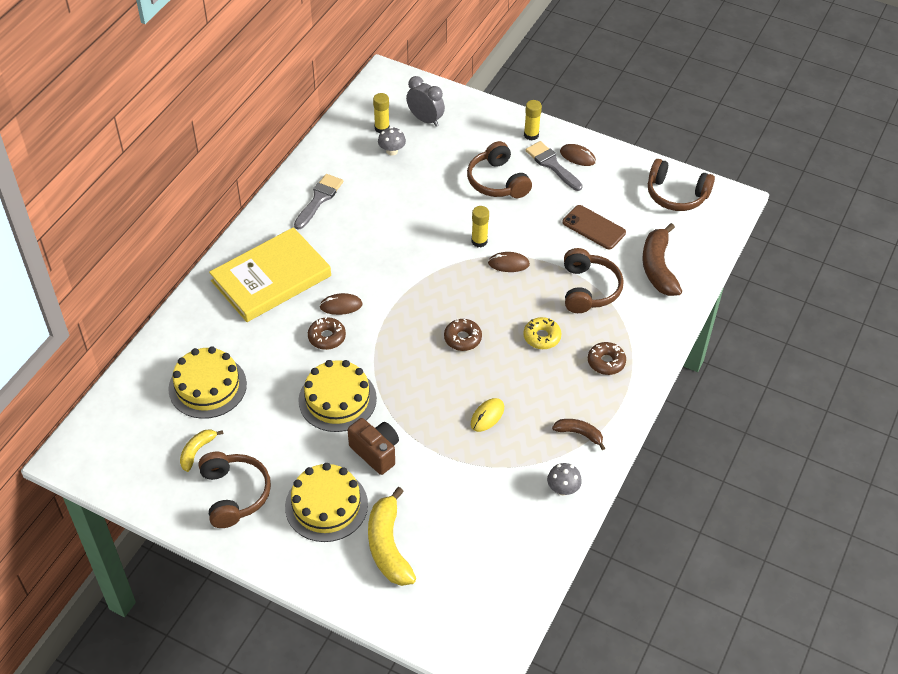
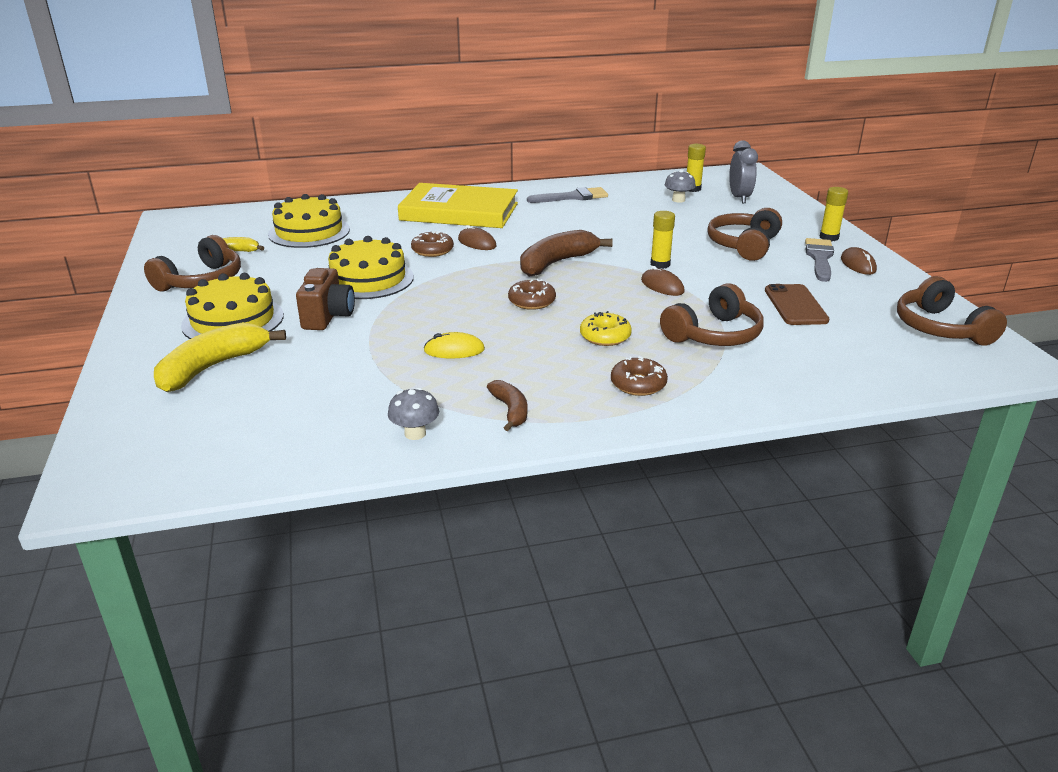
camera: 50 degrees right, 20 degrees down
(658, 268) = (825, 359): brown banana -> brown banana (556, 263)

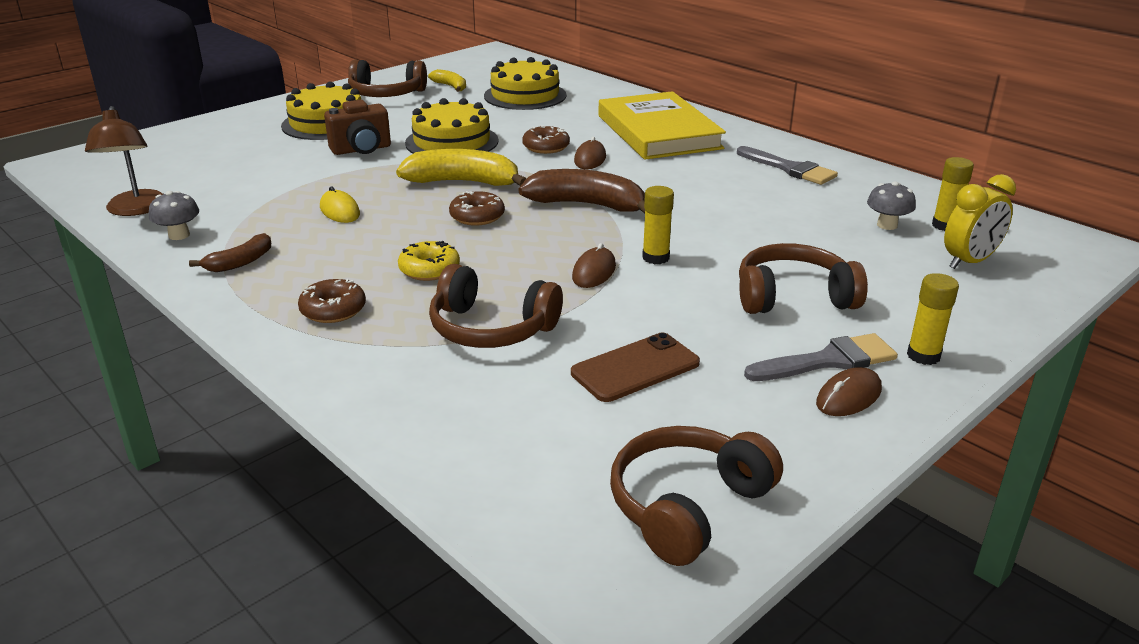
camera: 60 degrees right, 0 degrees up
(212, 367) = (244, 141): yellow banana -> yellow banana (463, 182)
(318, 450) = (136, 209): none -> brown lamp
(739, 198) = (969, 262): grey clock -> yellow clock

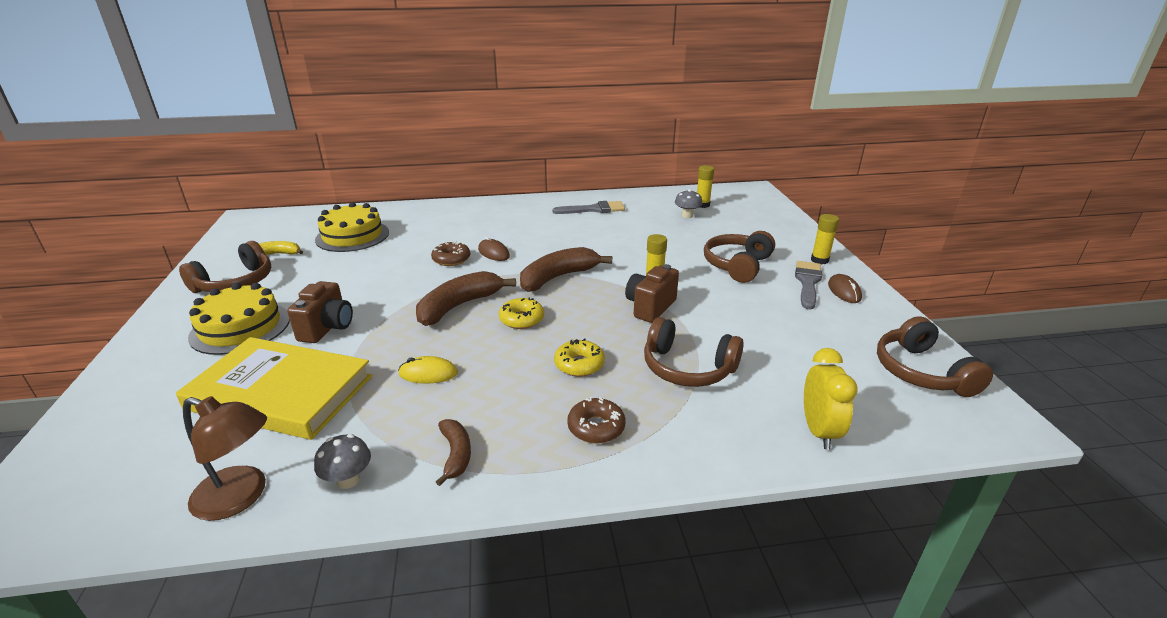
camera: 55 degrees left, 0 degrees up
(452, 142) = (382, 287): yellow cake -> none
(463, 182) = (459, 306): yellow banana -> brown banana
(477, 216) = (522, 319): brown donut -> yellow donut
(491, 328) = (687, 368): brown headphones -> brown headphones turned 60 degrees clockwise
(594, 272) = (650, 307): brown mouse -> brown camera
(635, 368) = (775, 336): brown phone -> none
(658, 132) = (490, 220): yellow book -> yellow book (280, 392)
(969, 262) = (743, 215): yellow clock -> yellow clock (819, 431)

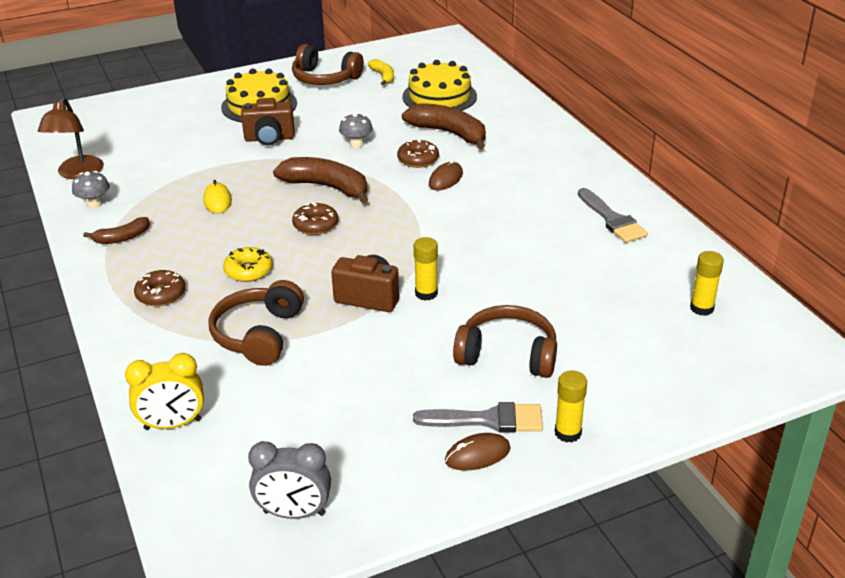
camera: 75 degrees right, 5 degrees up
(280, 392) = (181, 150): yellow book -> none
(522, 319) = (315, 225): yellow donut -> brown donut
(558, 277) = (409, 229): brown banana -> brown banana (449, 133)
(687, 215) = (648, 298): grey mushroom -> grey mushroom (356, 144)
(922, 372) = (294, 513): brown headphones -> grey clock

